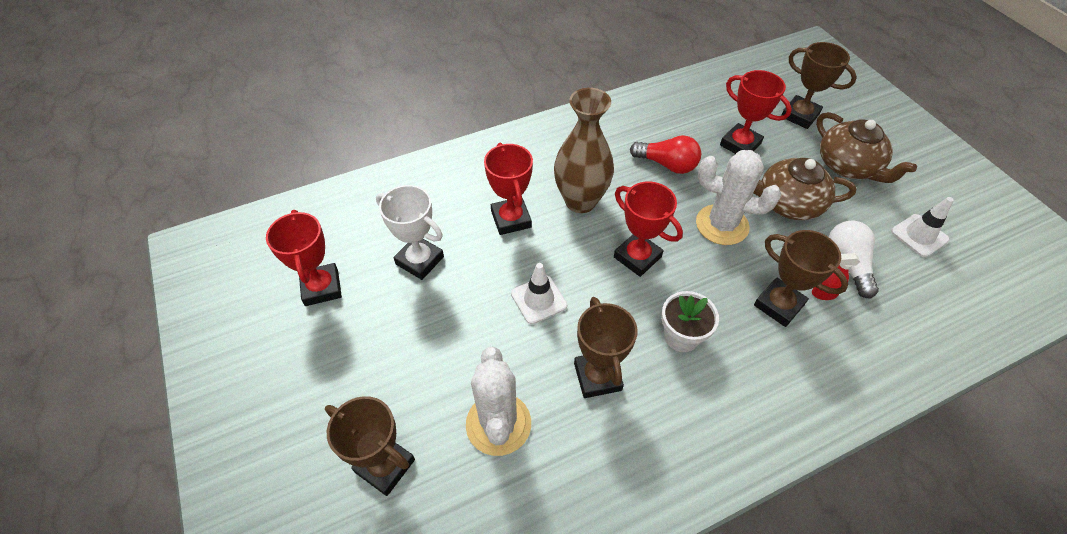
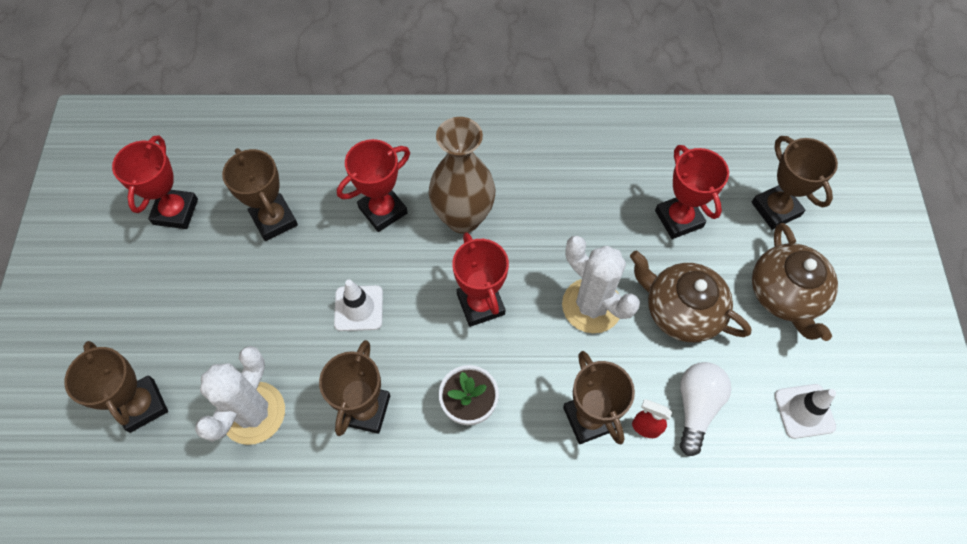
camera: 25 degrees right, 10 degrees up
(420, 260) = (274, 220): white trophy -> brown trophy
(511, 219) = (383, 210): red trophy -> red trophy turned 45 degrees clockwise
(667, 164) = (580, 211): red light bulb -> none

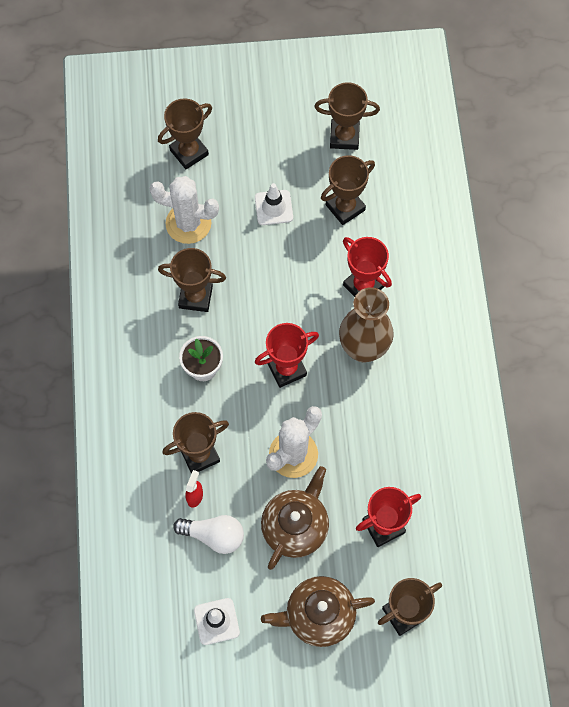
camera: 85 degrees right, 5 degrees up
(175, 211) = (344, 137): red trophy -> brown trophy
(358, 308) = (275, 280): white traffic cone -> white traffic cone (273, 207)

